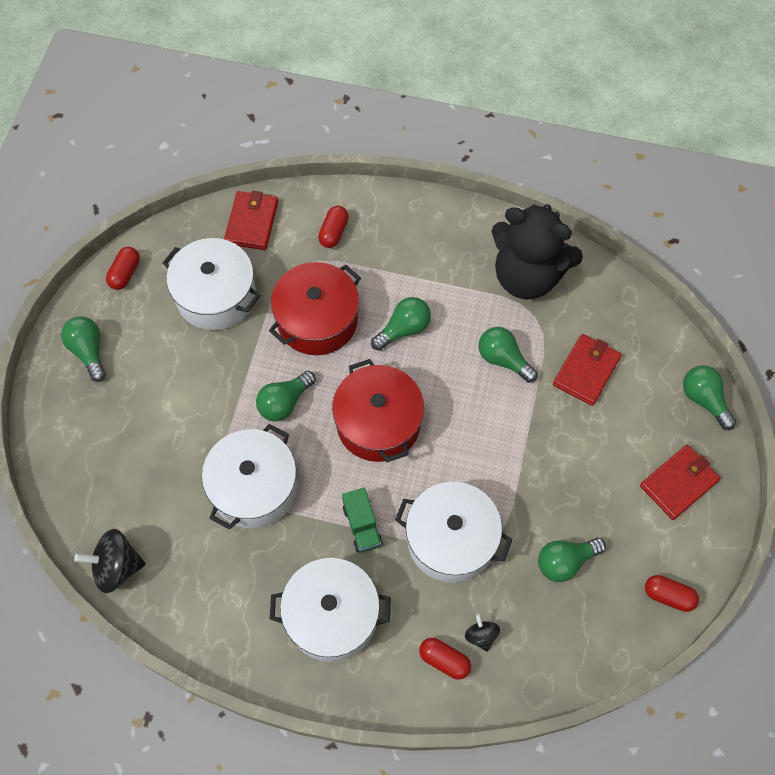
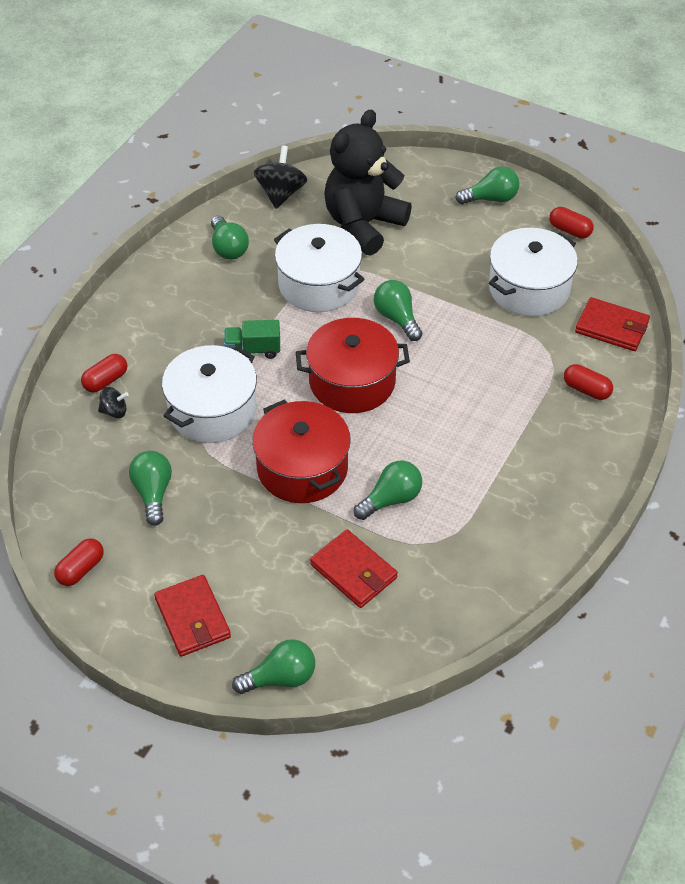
camera: 105 degrees right, 15 degrees down
(317, 320) = (481, 357): red pot -> red pot (302, 468)
(332, 616) = (180, 315): white pot -> none
(403, 329) = (451, 423): green light bulb -> green light bulb (228, 248)
(527, 276) = (491, 549): black teddy bear -> black teddy bear (363, 225)

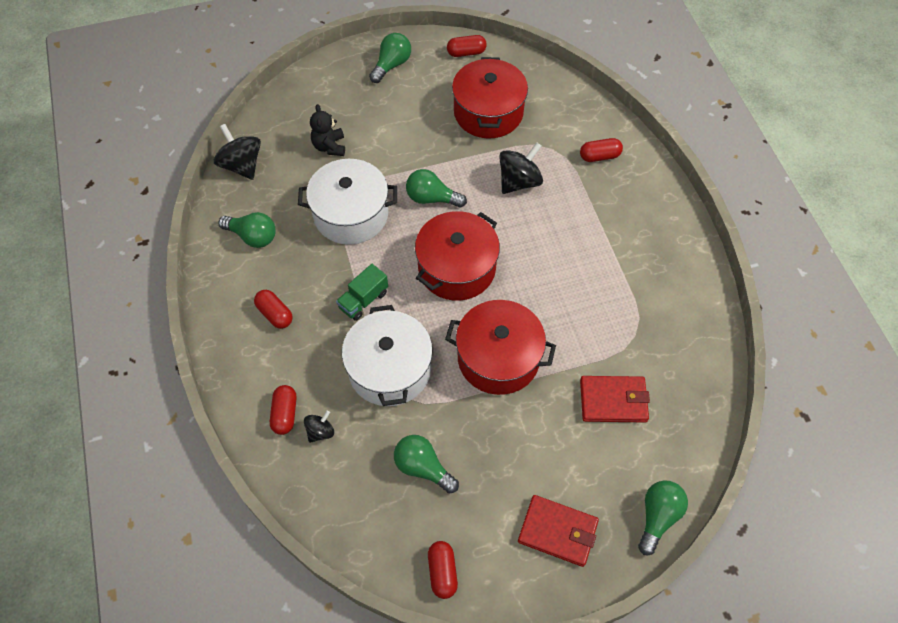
camera: 45 degrees left, 10 degrees up
(179, 311) = (275, 314): none -> red capsule
(363, 225) = (329, 146): black teddy bear -> black teddy bear, size x0.46
(391, 499) = (577, 330): green light bulb -> none
(487, 358) = (519, 181): none -> black spinning top
(529, 288) = (488, 112): white pot -> red pot
(612, 327) = (566, 102): red wallet -> none

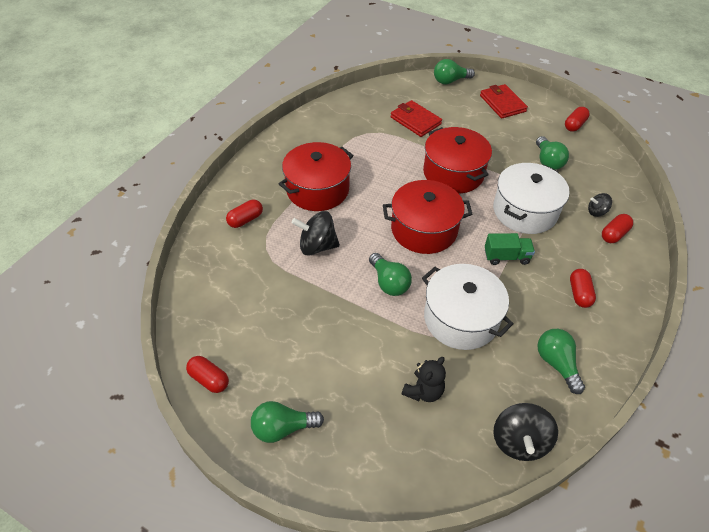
camera: 135 degrees left, 10 degrees down
(488, 112) = (268, 310): red pot -> red pot (317, 189)
(599, 156) = (245, 220): red capsule -> red capsule turned 75 degrees counterclockwise

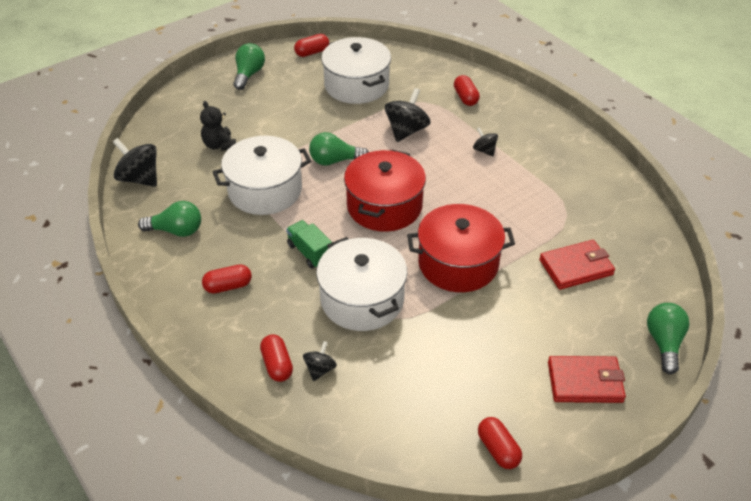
camera: 115 degrees right, 5 degrees down
(260, 310) = (356, 85): none -> white pot
(317, 189) = (484, 150): red pot -> black spinning top
(506, 257) = (310, 252): green truck -> green truck turned 120 degrees clockwise
(547, 161) = (434, 369): green light bulb -> none
(579, 293) = (228, 286): red capsule -> red capsule turned 45 degrees counterclockwise

